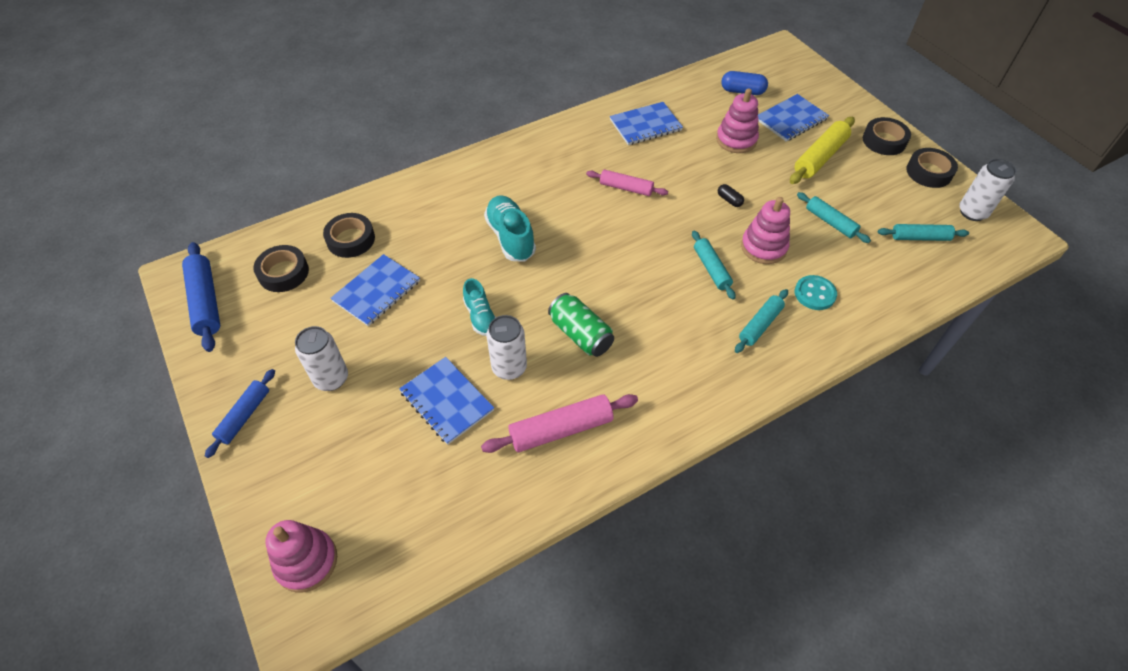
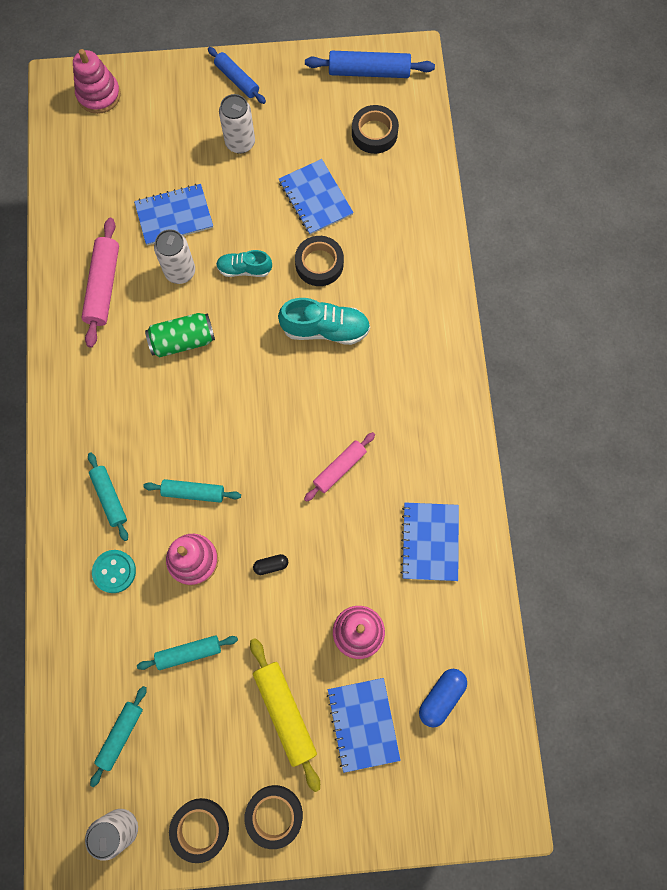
camera: 115 degrees right, 20 degrees up
(351, 239) = (390, 194): black tape -> black tape (319, 264)

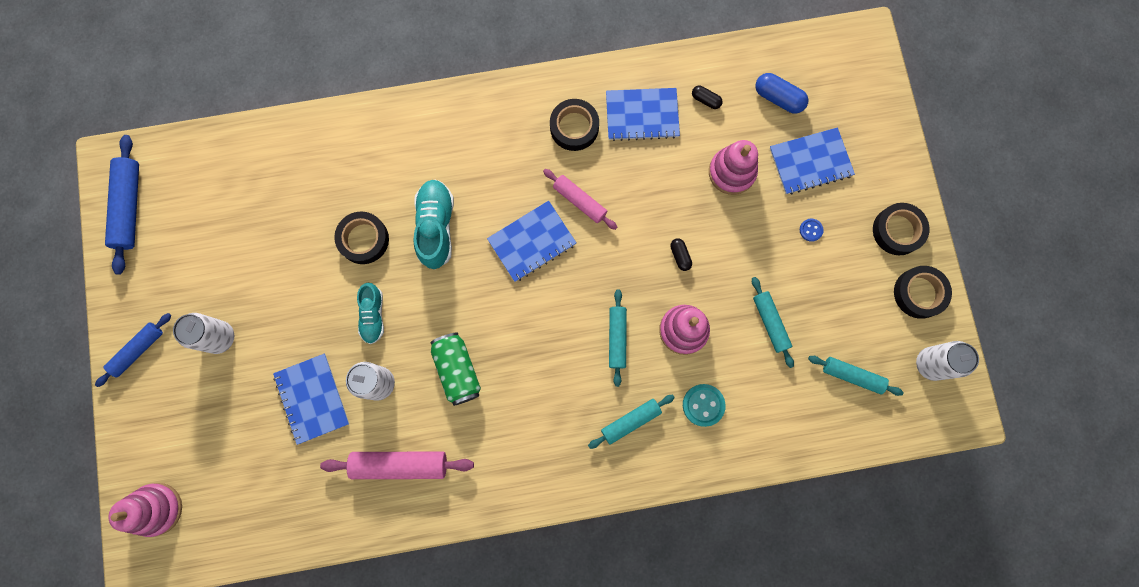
camera: 95 degrees left, 5 degrees up
(285, 713) = (811, 230): yellow rolling pin -> blue button
(315, 198) = (287, 250): blue notebook -> blue notebook (532, 242)
(374, 133) = (207, 196): black tape -> black tape (574, 127)
(443, 613) = (705, 100): none -> black capsule

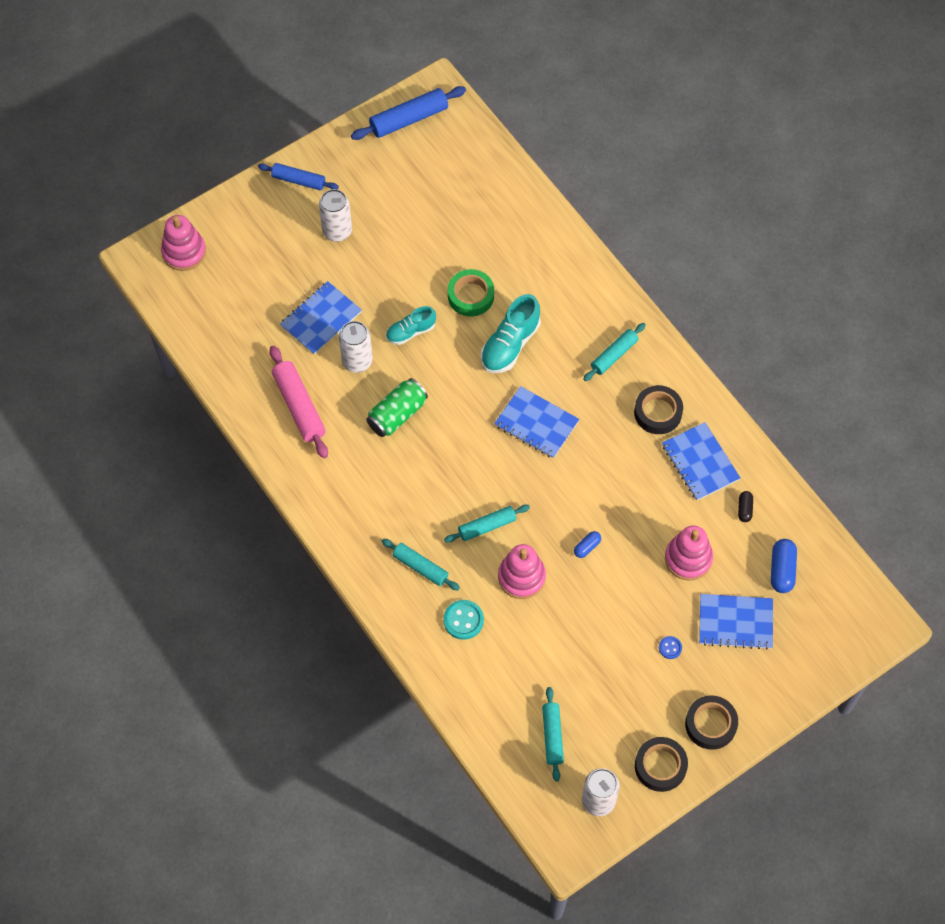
camera: 65 degrees right, 15 degrees down
(363, 239) = (470, 296): black tape -> green tape
(436, 227) = (510, 345): turquoise shoe -> turquoise shoe turned 150 degrees clockwise
(579, 201) = (593, 445): pink rolling pin -> none
(680, 256) = (587, 547): black capsule -> blue capsule
(770, 323) = (565, 646): turquoise rolling pin -> turquoise rolling pin (614, 355)
(810, 162) = (735, 622): blue notebook -> blue notebook turned 45 degrees counterclockwise

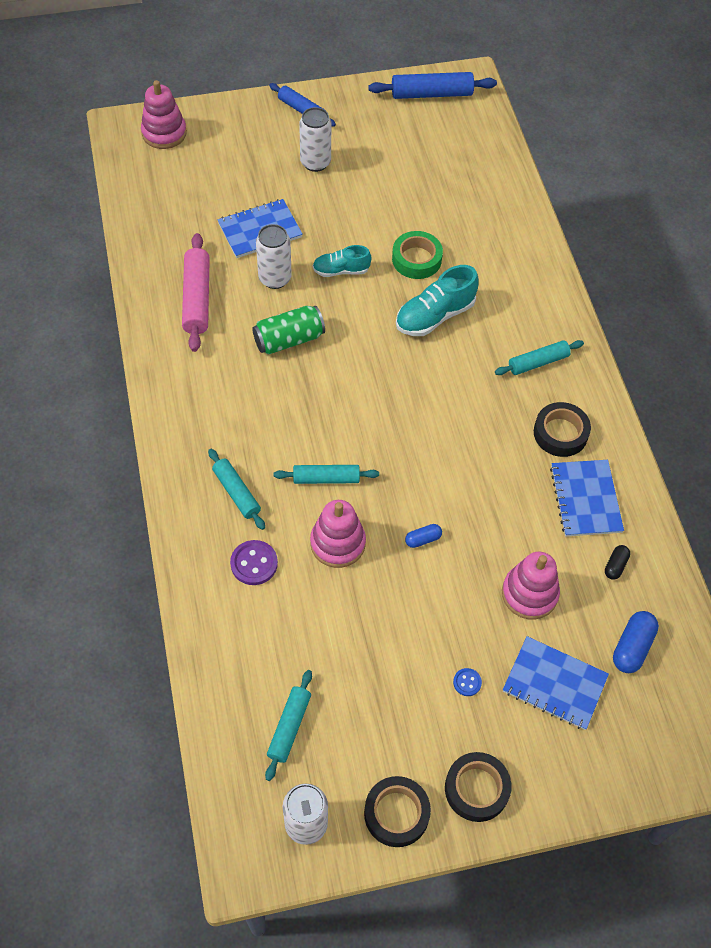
camera: 20 degrees right, 5 degrees down
(463, 620) = (254, 563): turquoise button -> purple button
(536, 423) = (426, 398): blue notebook -> none

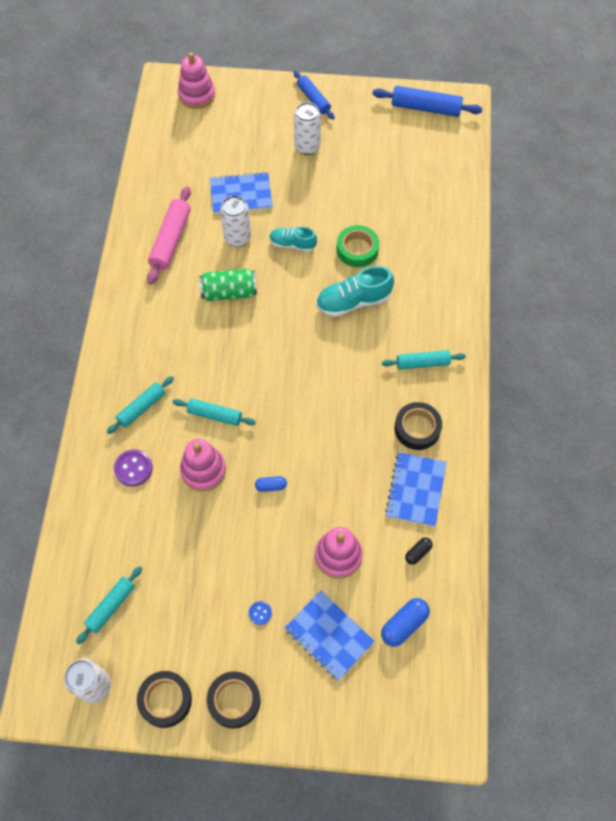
camera: 20 degrees right, 5 degrees up
(236, 493) = (141, 407): turquoise rolling pin -> turquoise rolling pin turned 60 degrees clockwise

